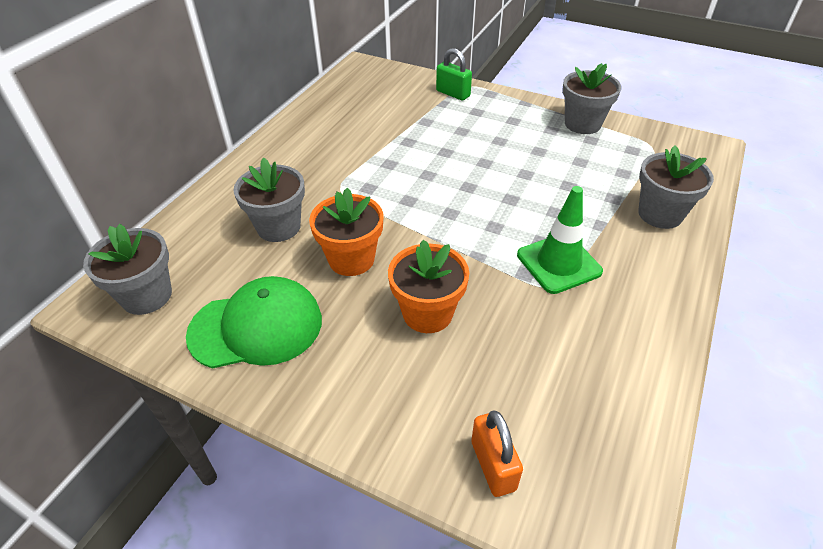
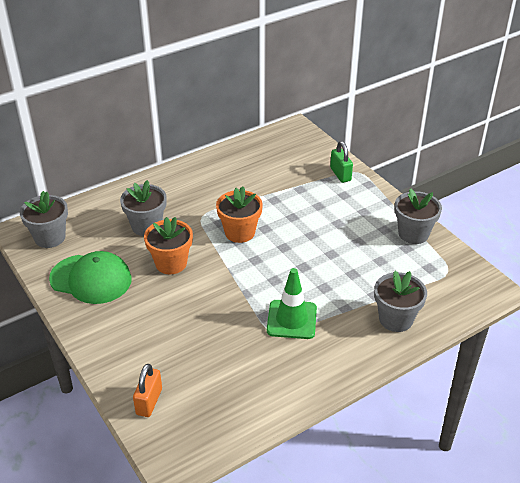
camera: 30 degrees right, 5 degrees down
(427, 313) = (186, 313): orange flower pot -> orange flower pot (239, 232)

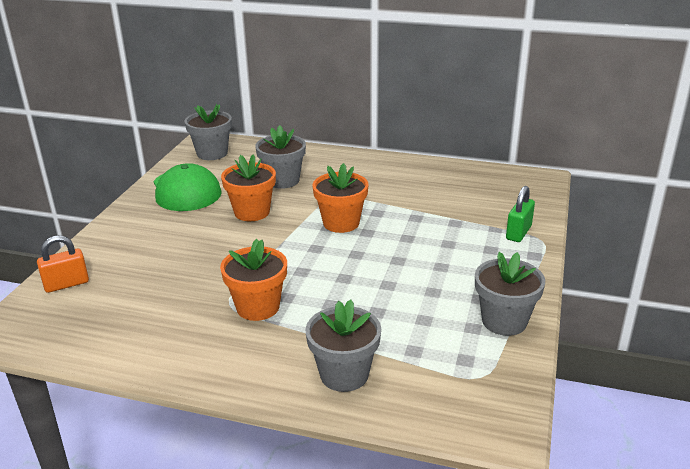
camera: 50 degrees right, 10 degrees down
(291, 319) = (258, 307): green traffic cone -> orange flower pot

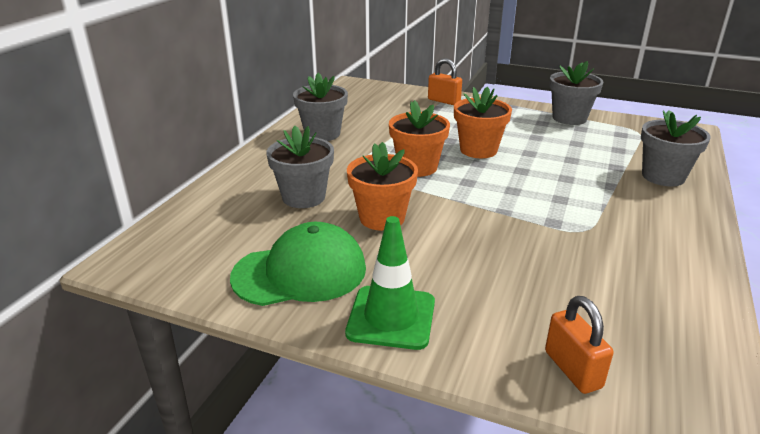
camera: 85 degrees left, 0 degrees up
(133, 222) = (391, 317): none -> green traffic cone
(212, 153) = (181, 253): grey flower pot -> grey flower pot (322, 134)
(258, 307) = (582, 214): orange flower pot -> orange flower pot (478, 150)
(518, 233) = (444, 101): green padlock -> orange padlock

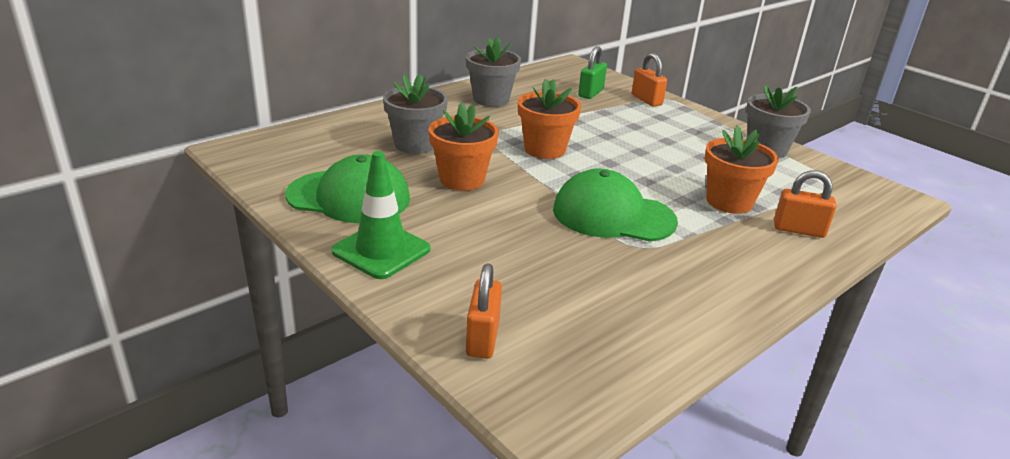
camera: 25 degrees right, 0 degrees up
(396, 106) = (591, 93): none -> green padlock
(478, 150) = (624, 151): orange flower pot -> orange flower pot (729, 202)
(534, 209) = (613, 215): none -> green cap
(663, 176) = (798, 230): grey flower pot -> orange padlock

